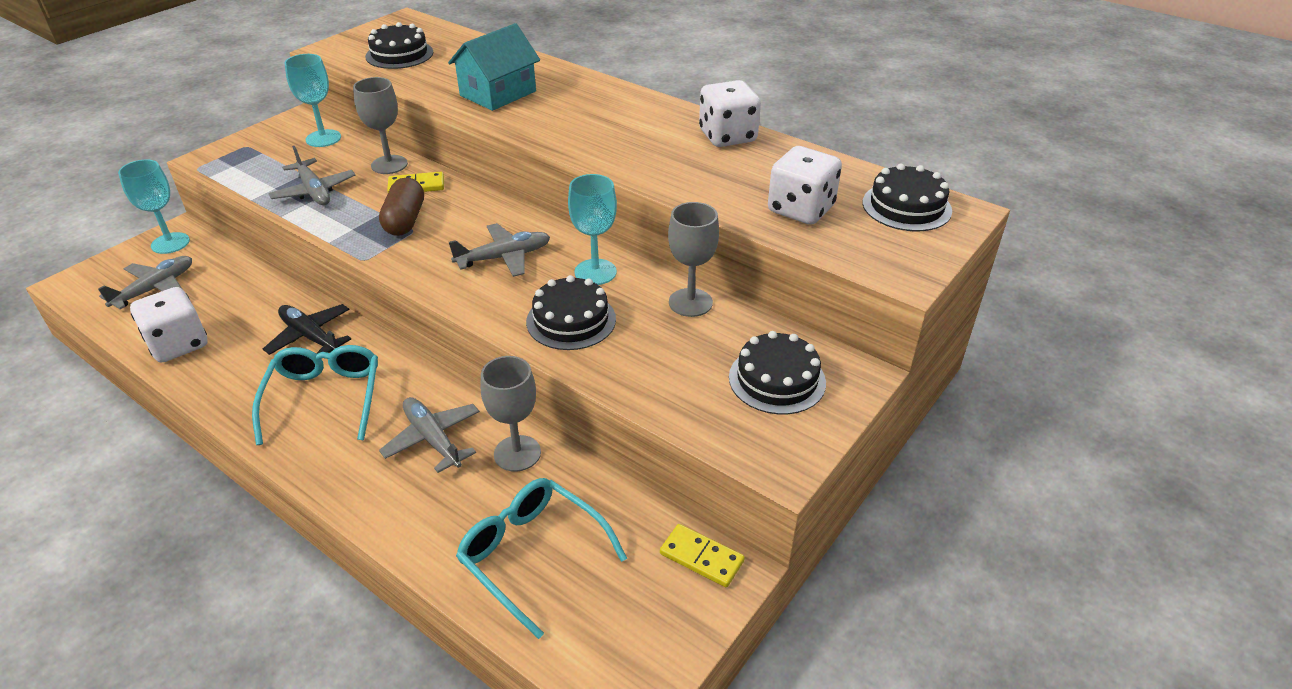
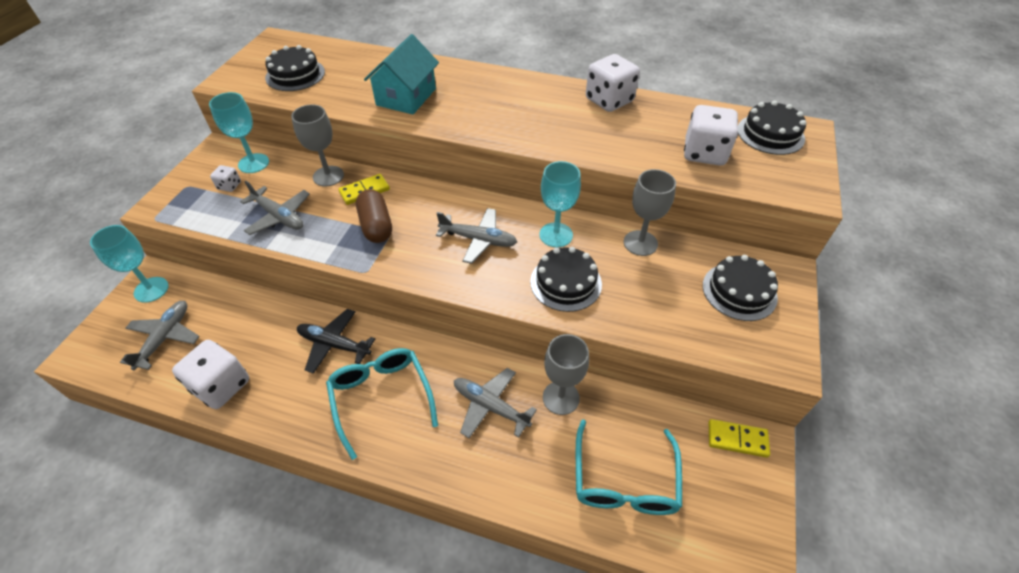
camera: 20 degrees left, 10 degrees up
(286, 154) = (229, 186): none -> white dice
(504, 257) = (478, 240): grey plane -> grey plane turned 60 degrees clockwise
(532, 555) = (624, 480): turquoise glasses -> turquoise glasses turned 105 degrees counterclockwise

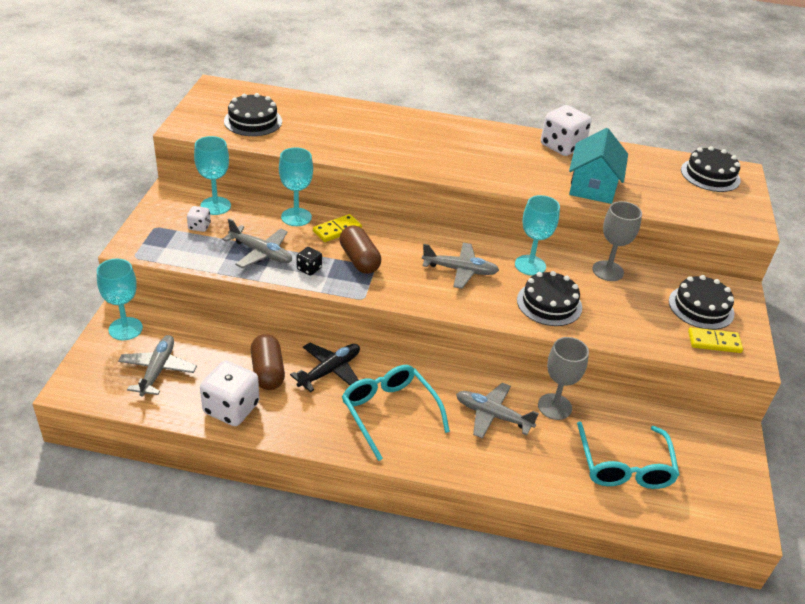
camera: 10 degrees left, 10 degrees down
(272, 343) = (268, 372): none -> brown capsule
(321, 235) = (309, 269): none -> black dice
(328, 176) = (296, 217): grey goblet -> turquoise goblet
(334, 344) = (330, 371): black plane -> black plane turned 120 degrees clockwise
(406, 97) = (371, 142): turquoise house -> turquoise house (592, 186)
(704, 153) = (656, 191): white dice -> none
(737, 439) = (714, 432): yellow domino -> yellow domino (714, 342)

